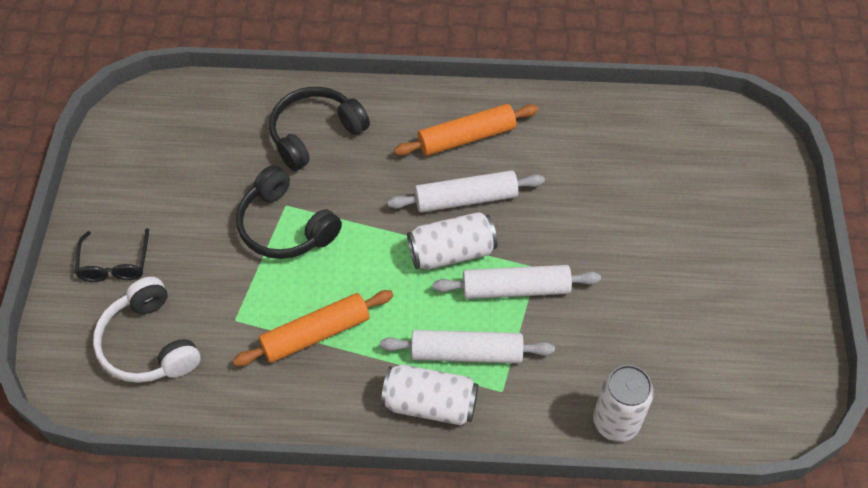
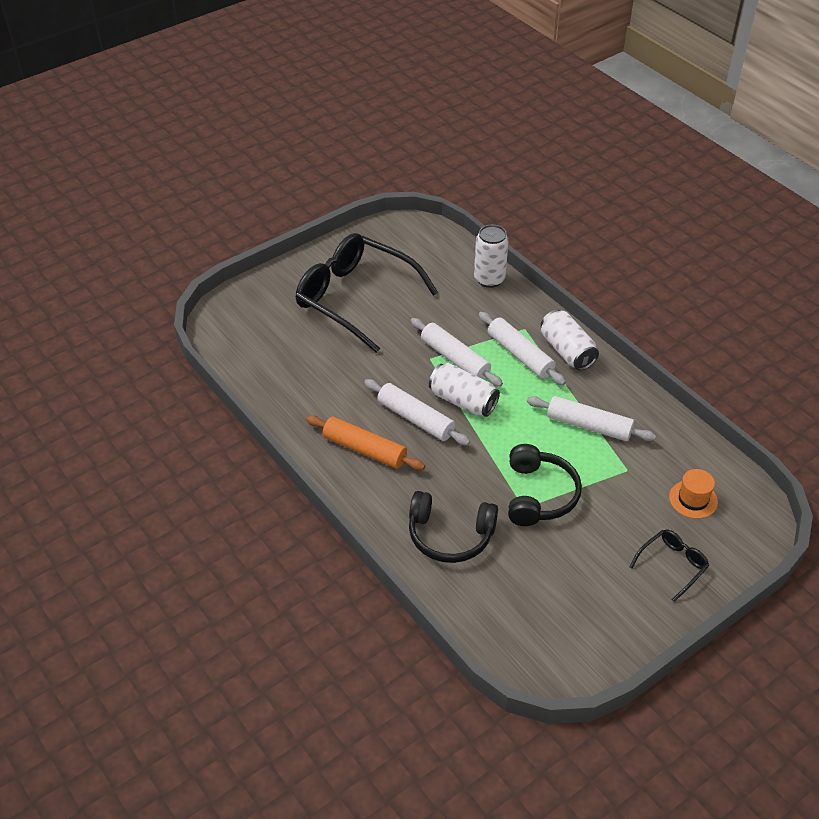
camera: 130 degrees left, 10 degrees down
(148, 344) = (693, 499): white headphones -> orange hat
(315, 334) = (588, 426): orange rolling pin -> white rolling pin
(690, 265) = (355, 298): none -> black glasses

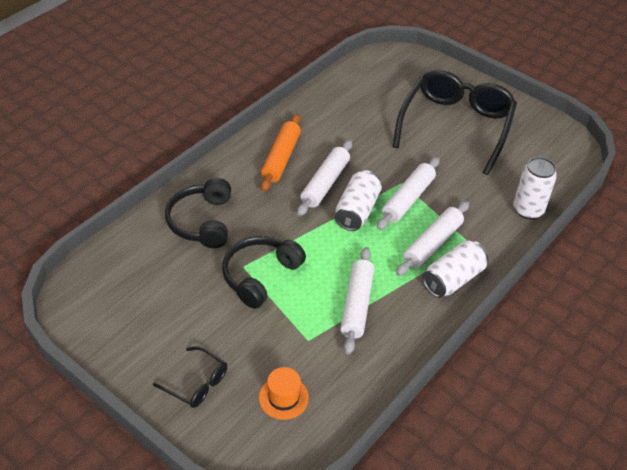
camera: 75 degrees right, 0 degrees up
(539, 495) = (260, 275): black headphones -> black headphones turned 135 degrees clockwise

